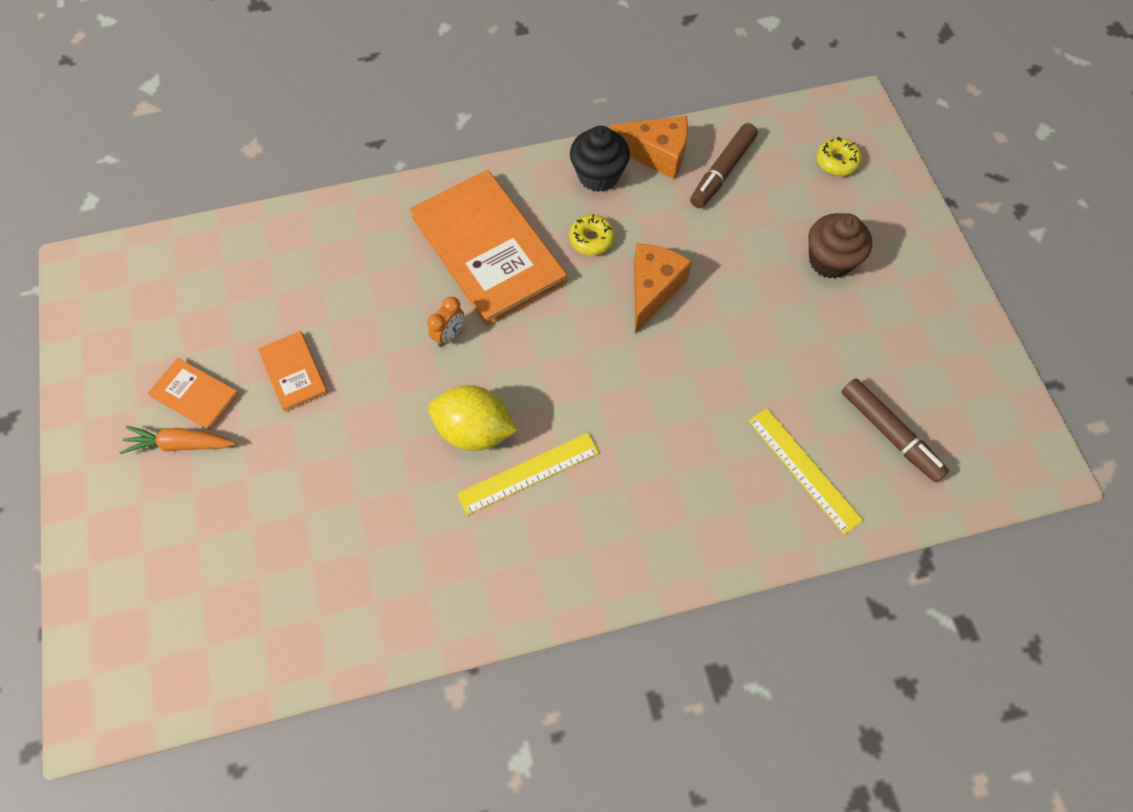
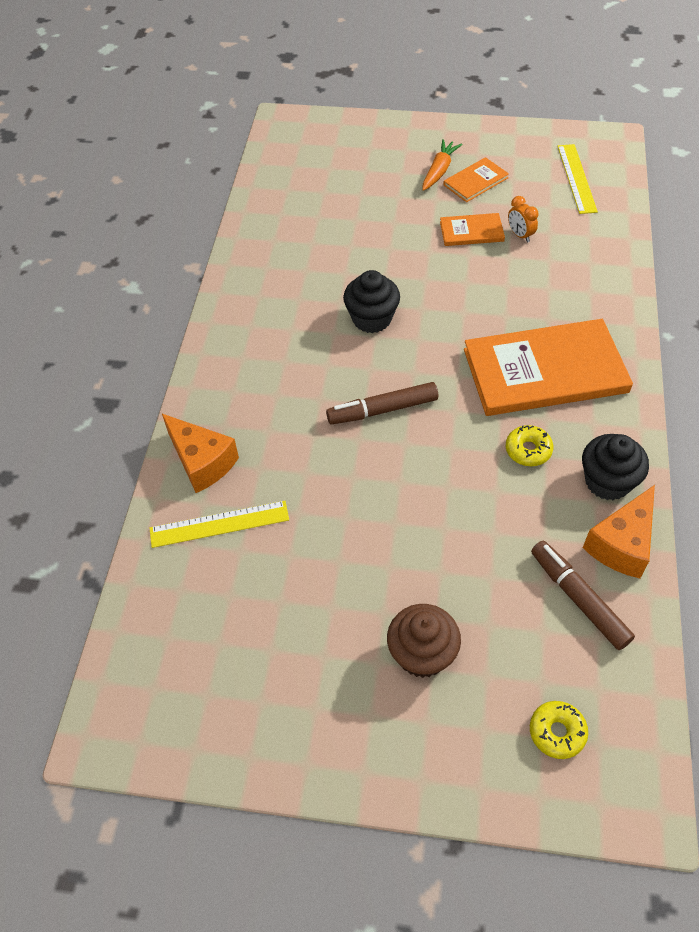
camera: 115 degrees right, 10 degrees down
(449, 335) = (465, 324): orange clock -> orange clock (520, 235)
(474, 430) = (372, 319): yellow lemon -> black cupcake
(528, 473) = (319, 340): yellow ruler -> yellow ruler (576, 178)
(653, 289) = (451, 479): orange cheese -> orange cheese (202, 462)
(890, 434) = (211, 611): brown marker -> brown marker (382, 410)

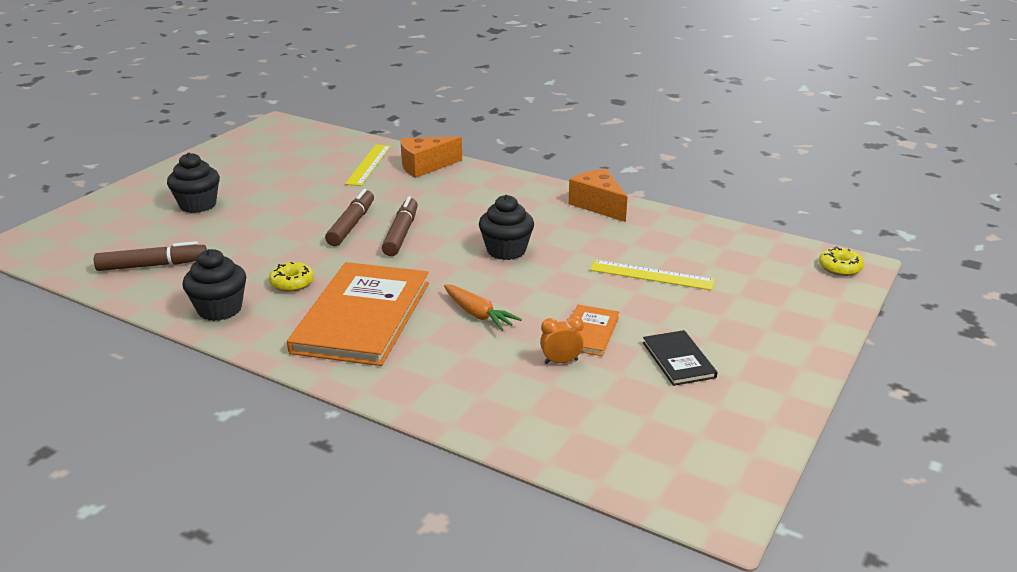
camera: 110 degrees right, 25 degrees down
(386, 461) = (351, 225): none -> brown marker
(422, 654) = (198, 205): brown cupcake -> black cupcake
(439, 171) = (712, 340): orange carrot -> orange carrot (478, 314)
(475, 181) = (678, 360): orange book -> black book
(557, 732) = (91, 232): yellow donut -> yellow donut (840, 268)
(576, 178) = (643, 442): yellow ruler -> yellow ruler (651, 275)
(622, 544) = (164, 296): orange cheese -> orange cheese (598, 205)

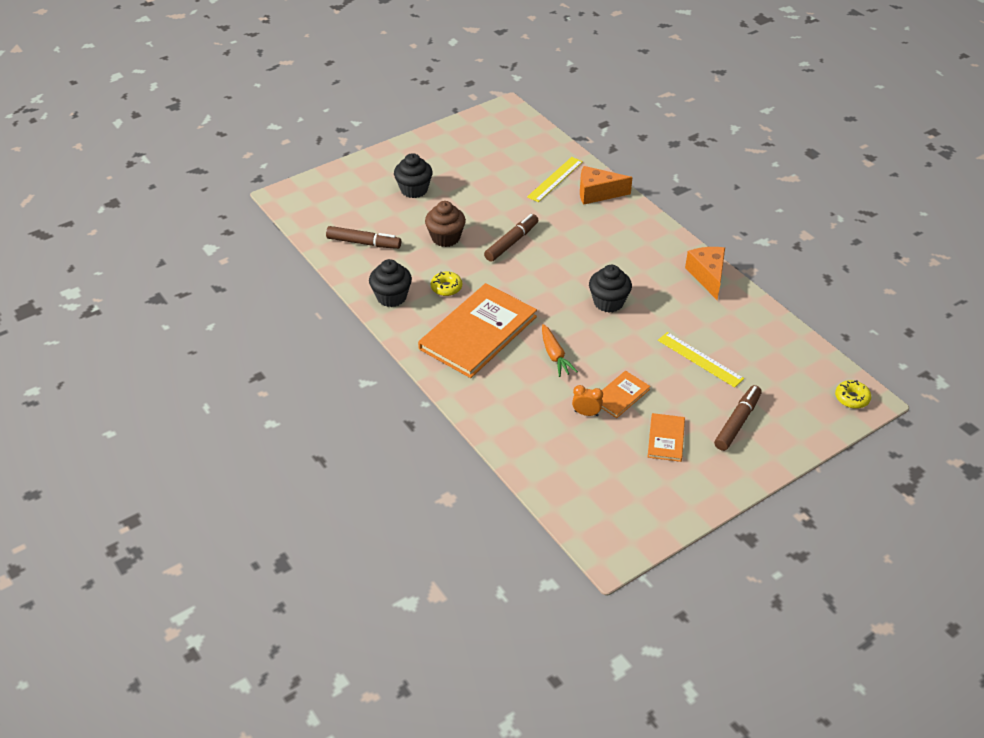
camera: 25 degrees right, 15 degrees up
(264, 238) = (445, 238): none -> brown cupcake
(401, 234) = (542, 262): brown marker -> brown marker (737, 422)
(678, 360) = (666, 438): black book -> orange book

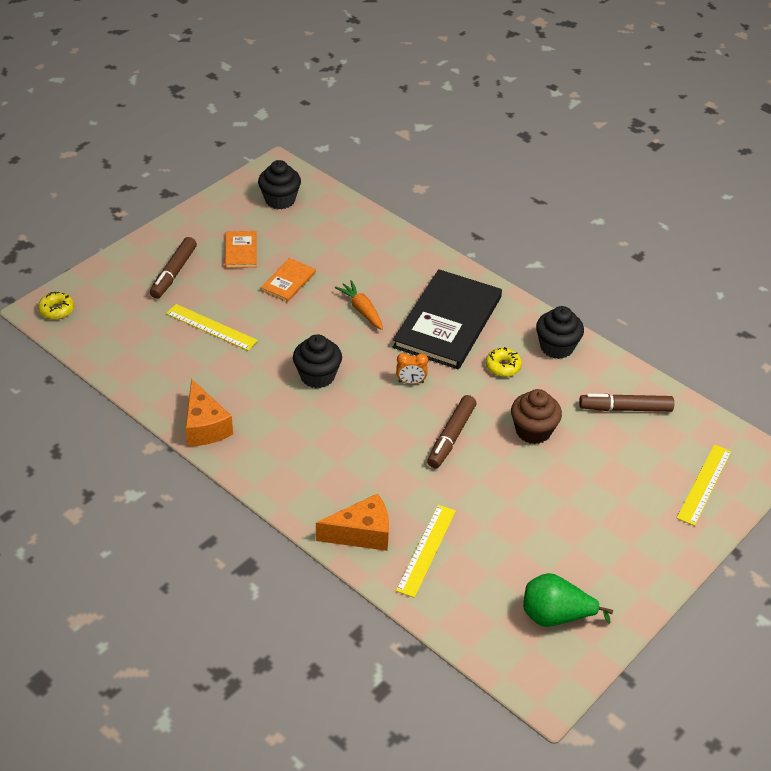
camera: 165 degrees right, 0 degrees up
(340, 188) = (704, 484): none -> yellow ruler
(414, 190) = (608, 498): black cupcake -> black cupcake (280, 200)
(478, 333) = (448, 322): orange book -> black book
(484, 138) = (555, 616): none -> green pear
(586, 413) = (318, 262): orange clock -> orange clock (411, 382)

